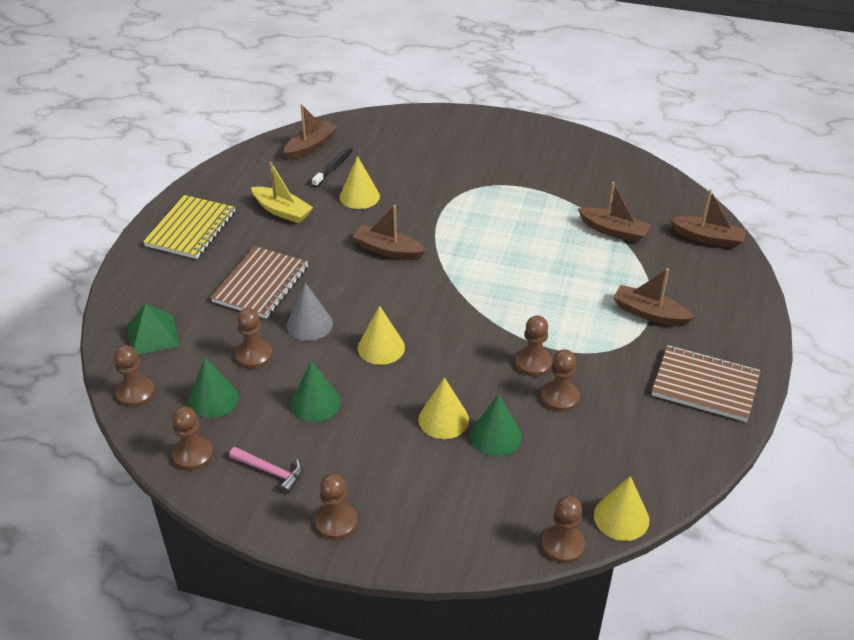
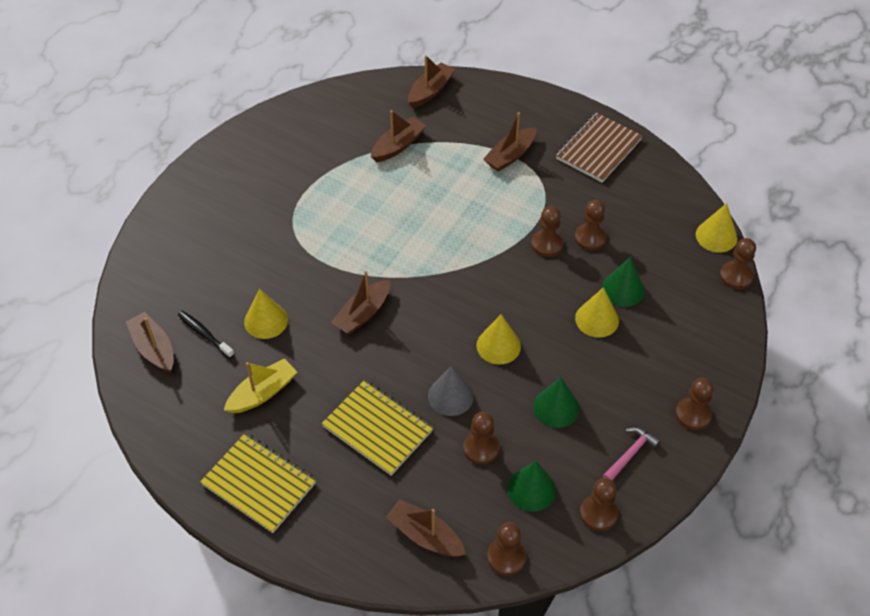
camera: 75 degrees left, 10 degrees up
(153, 335) = (425, 535): green pyramid -> brown boat
(261, 284) = (378, 428): brown notebook -> yellow notebook

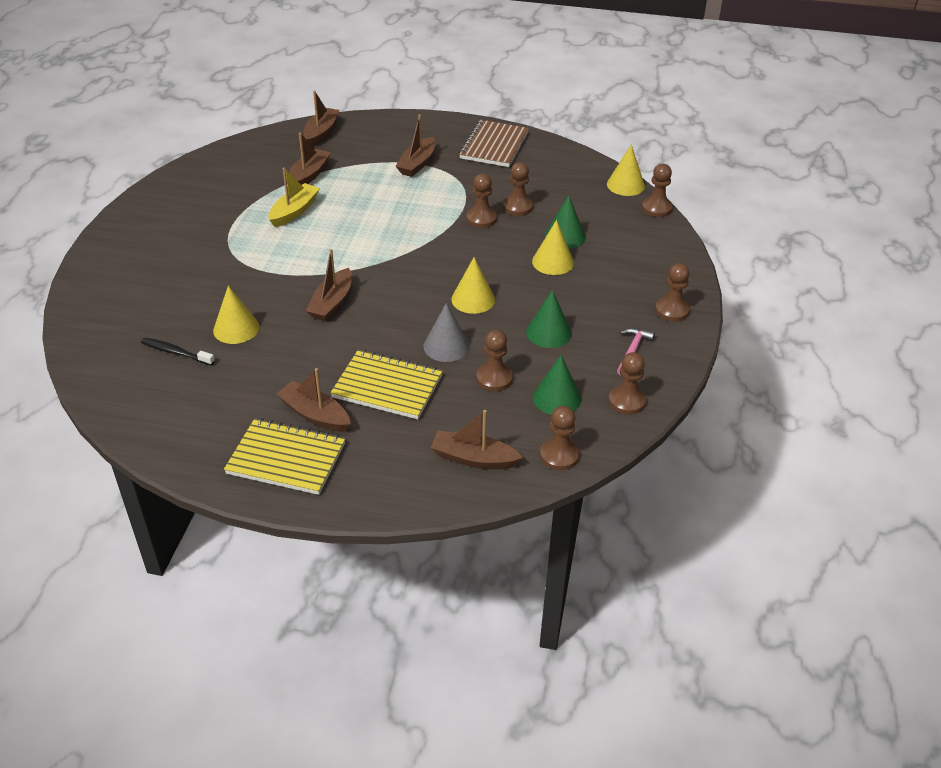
camera: 20 degrees left, 10 degrees down
(154, 348) = (126, 375): brown boat -> brown boat (315, 415)
(262, 393) = (257, 385): yellow boat -> yellow boat (294, 211)

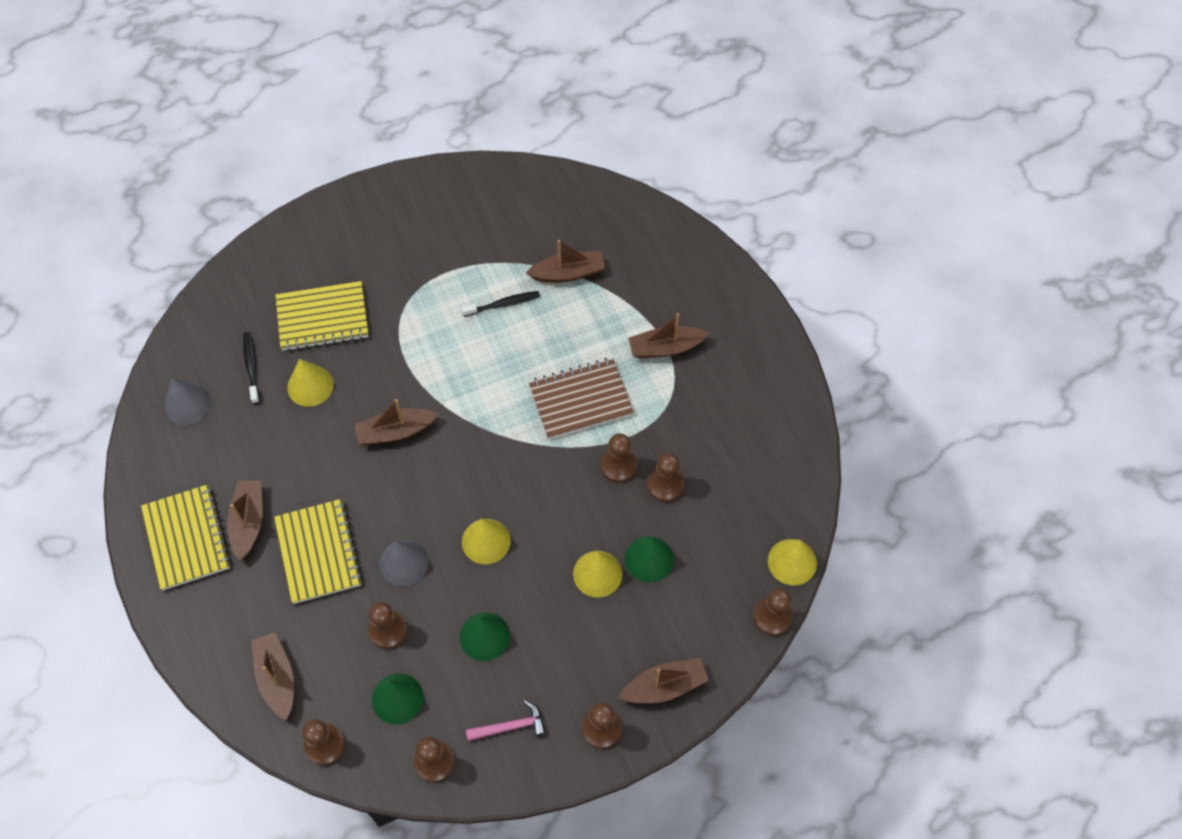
camera: 55 degrees right, 20 degrees up
(160, 404) = (187, 404): none -> grey cone
(186, 297) = (322, 318): none -> yellow notebook
(294, 211) = (503, 304): yellow boat -> black toothbrush
(321, 132) = (648, 229): brown boat -> brown boat (664, 686)
(494, 146) = (759, 393): brown notebook -> brown notebook (580, 400)

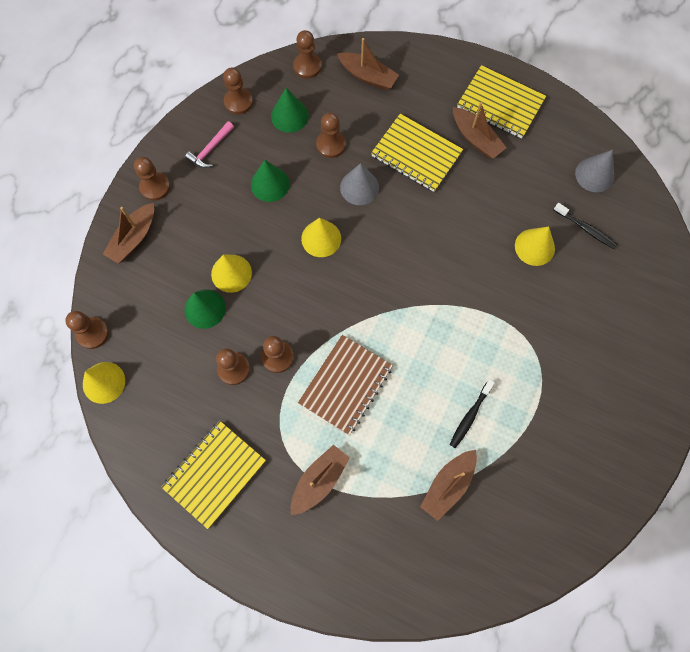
camera: 140 degrees right, 10 degrees up
(322, 318) = (580, 299): yellow notebook -> yellow notebook (214, 473)
(395, 431) = (448, 261): brown boat -> none

